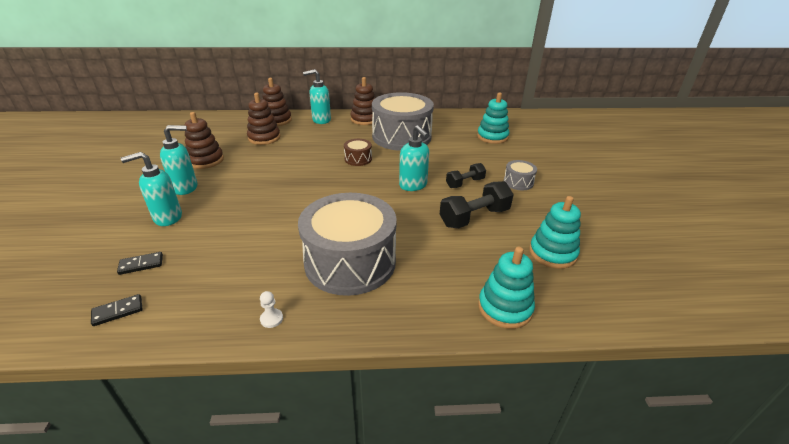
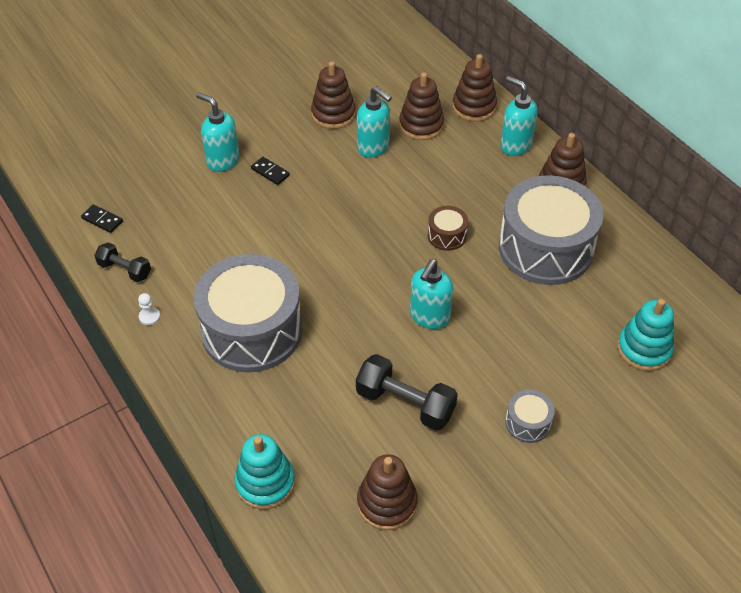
camera: 60 degrees right, 15 degrees up
(141, 264) = (155, 192): black domino -> black domino (270, 172)
(185, 188) = (275, 137): turquoise soap dispenser -> turquoise soap dispenser (373, 148)
(465, 183) = (477, 365): black dumbbell -> black dumbbell (125, 270)
(552, 253) = (387, 503): turquoise stacking toy -> brown stacking toy

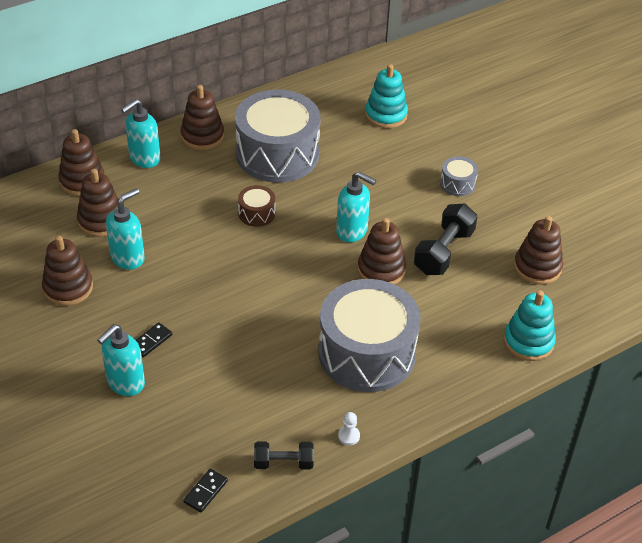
camera: 90 degrees left, 5 degrees down
(125, 270) = (283, 463): black dumbbell -> black dumbbell turned 60 degrees clockwise
(371, 343) = (381, 270): none -> brown stacking toy

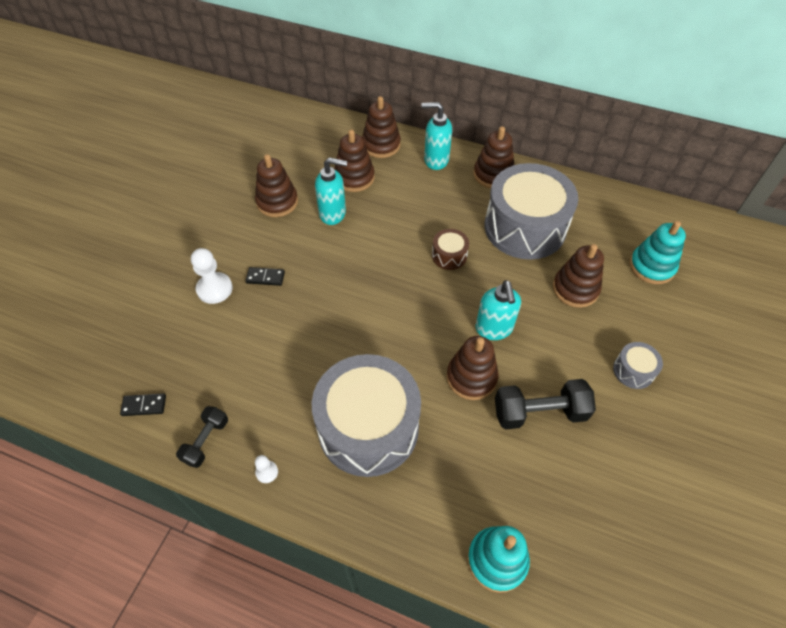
camera: 55 degrees right, 10 degrees up
(125, 383) = (214, 289): turquoise soap dispenser -> white pawn
(283, 463) = (206, 441): black dumbbell -> black dumbbell turned 60 degrees clockwise
(537, 267) = (600, 507): brown stacking toy -> brown stacking toy (575, 289)

